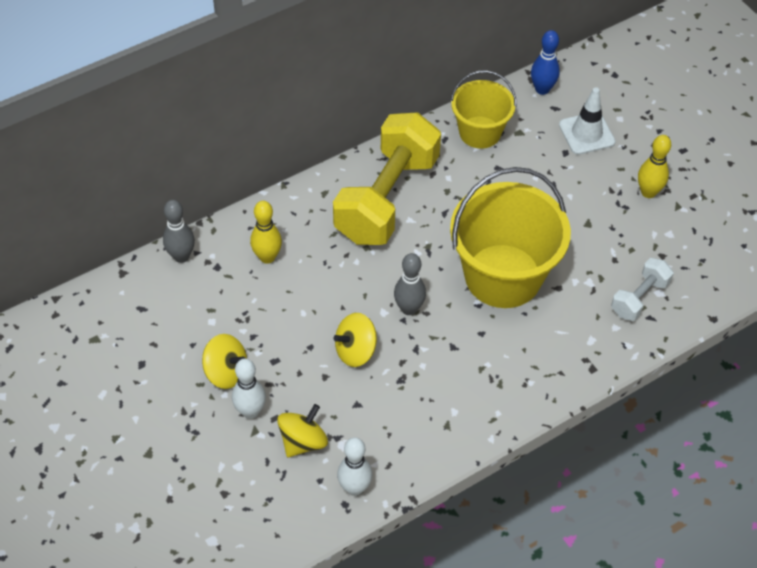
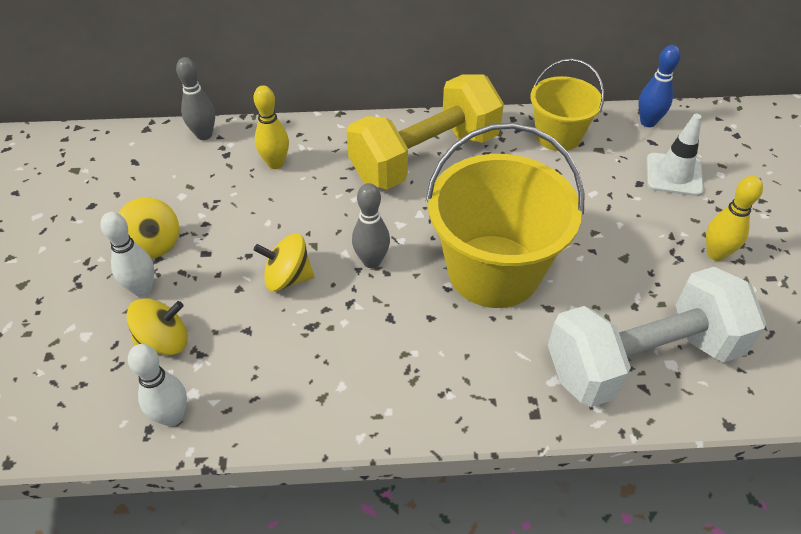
camera: 30 degrees right, 5 degrees down
(639, 298) = (642, 359): white dumbbell -> white dumbbell, size x2.11

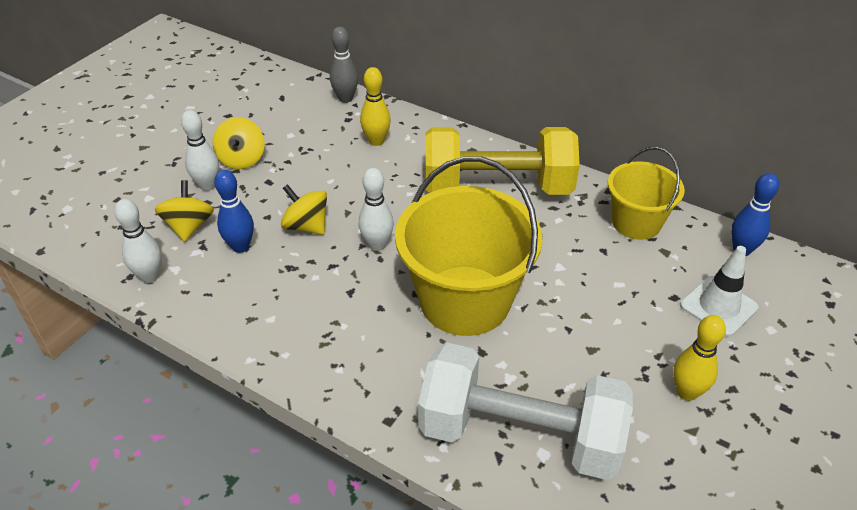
camera: 35 degrees right, 5 degrees down
(164, 341) = (189, 226): yellow spinning top -> yellow spinning top turned 105 degrees counterclockwise
(241, 333) = (240, 247): none -> blue bowling pin
(372, 261) = (377, 245): grey bowling pin -> white bowling pin

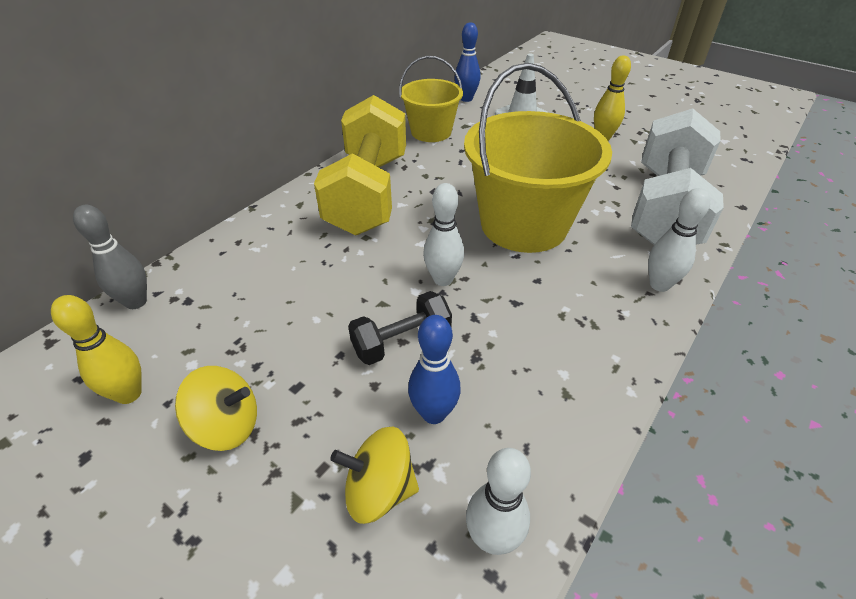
camera: 85 degrees left, 0 degrees up
(207, 185) = (280, 471): white bowling pin -> white bowling pin (659, 285)
(306, 226) = (401, 341): yellow spinning top -> black dumbbell
(376, 141) = (251, 274): yellow bowling pin -> yellow bowling pin (129, 394)

